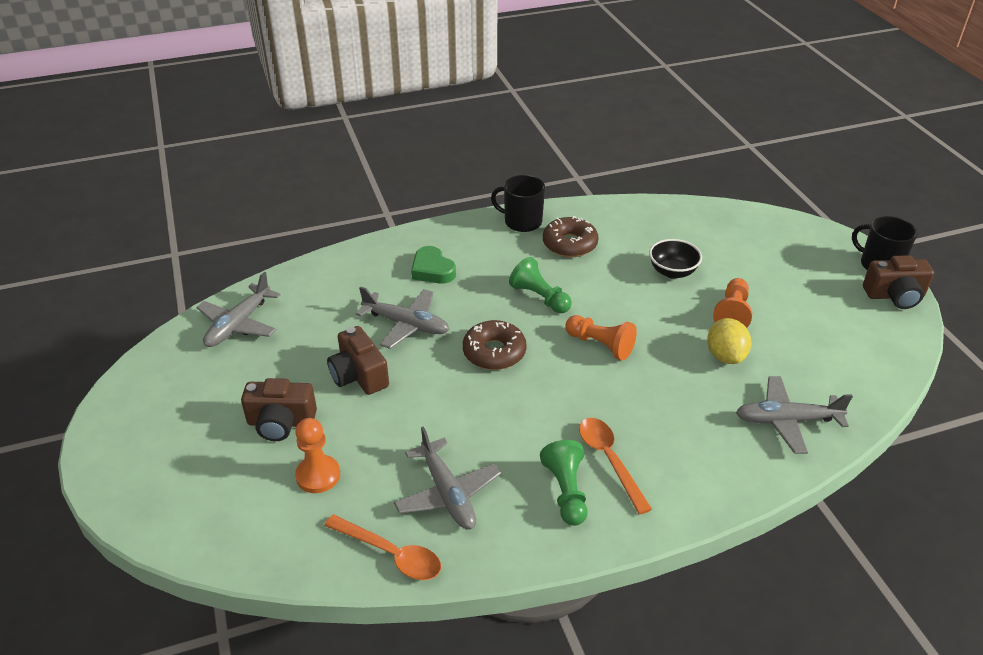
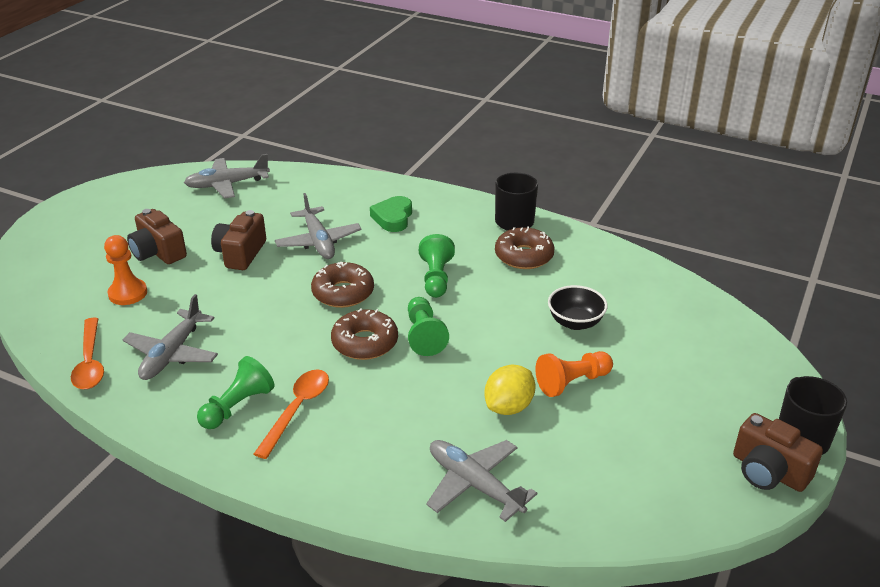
camera: 45 degrees right, 5 degrees down
(571, 378) = (365, 342): none -> brown donut
(600, 345) = (424, 335): orange pawn -> green pawn

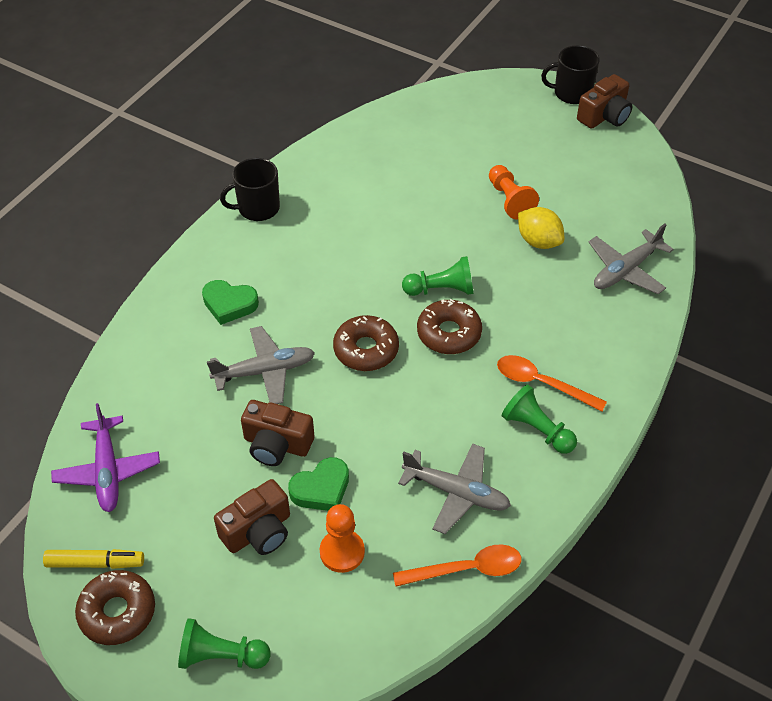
camera: 85 degrees left, 15 degrees up
(150, 189) = (95, 563): none -> yellow marker
(192, 279) = (321, 489): none -> green heart
(227, 184) = (107, 471): grey plane -> purple plane
(436, 278) = (350, 275): green pawn -> green pawn (221, 656)
(524, 256) = (322, 208): brown donut -> brown donut (117, 612)
(575, 322) = (430, 187): black bowl -> none

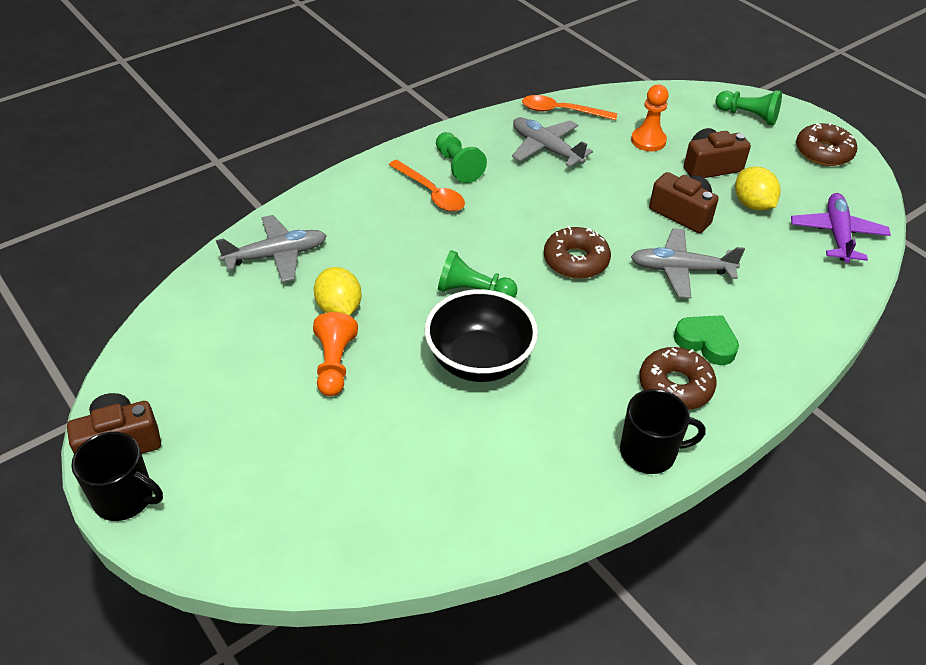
camera: 160 degrees left, 5 degrees down
(95, 563) = (843, 181): yellow marker -> none
(202, 484) = (752, 204): none -> yellow lemon
(321, 489) = (652, 177): green heart -> none
(406, 234) = (479, 360): none -> black bowl
(449, 333) = (489, 252): brown donut -> brown donut (675, 386)

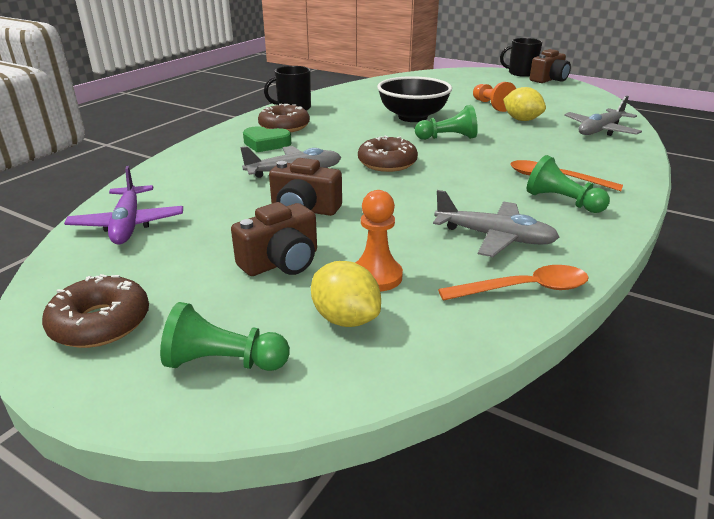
camera: 160 degrees right, 15 degrees down
(752, 204) = (225, 232): yellow lemon -> yellow lemon (345, 318)

